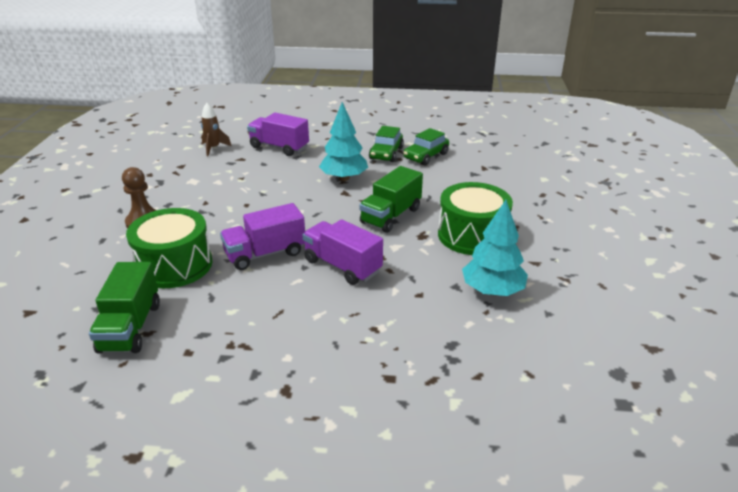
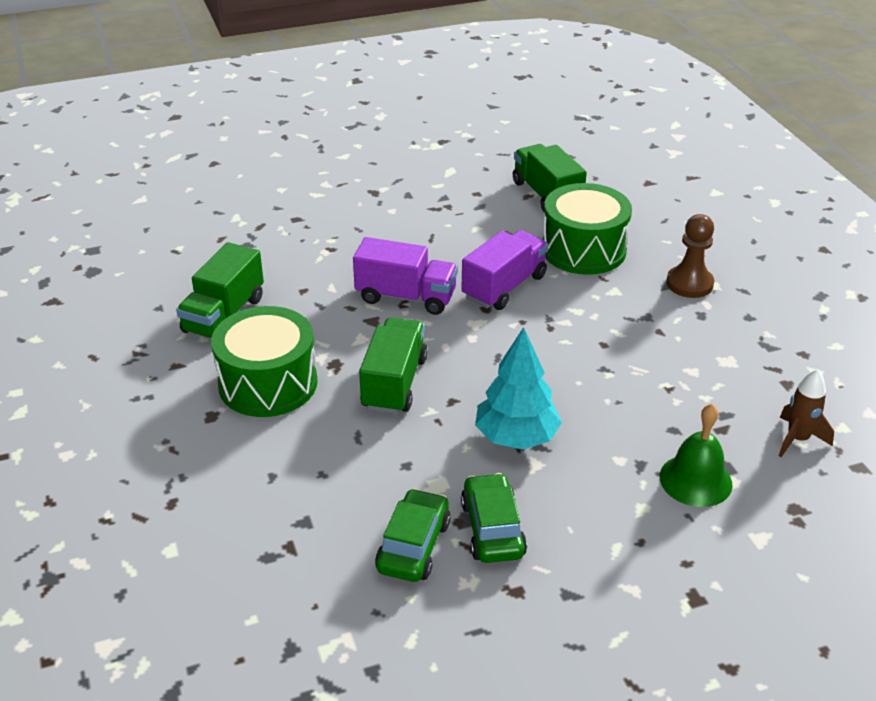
camera: 155 degrees right, 5 degrees up
(279, 147) = (695, 480): purple truck -> green bell
(492, 290) = (224, 315): turquoise tree -> green truck

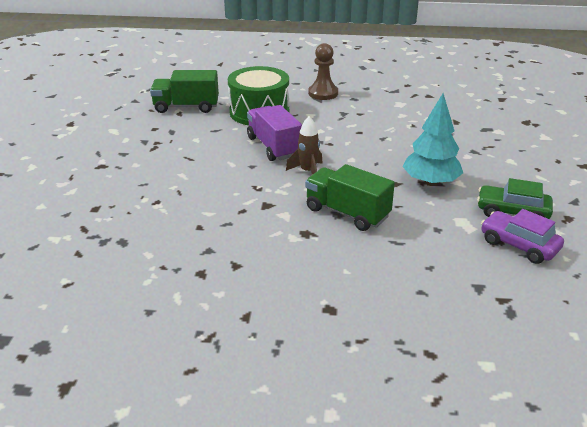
camera: 65 degrees left, 5 degrees down
(224, 315) = (196, 274): green truck -> none
(268, 383) = (307, 270): green drum -> none
(406, 297) = (251, 185): purple truck -> none
(413, 546) = (519, 245): green car -> purple car
(695, 480) = (494, 140): green bell -> none
(797, 439) = (474, 106): brown rocket -> brown rocket (308, 172)

